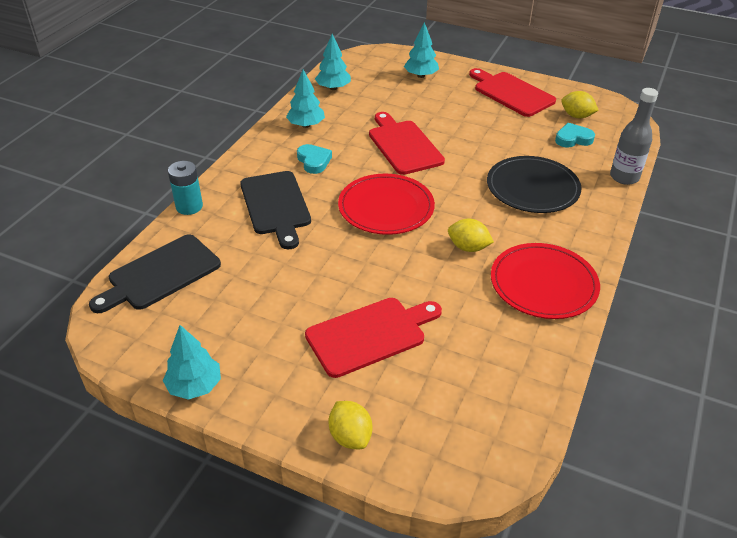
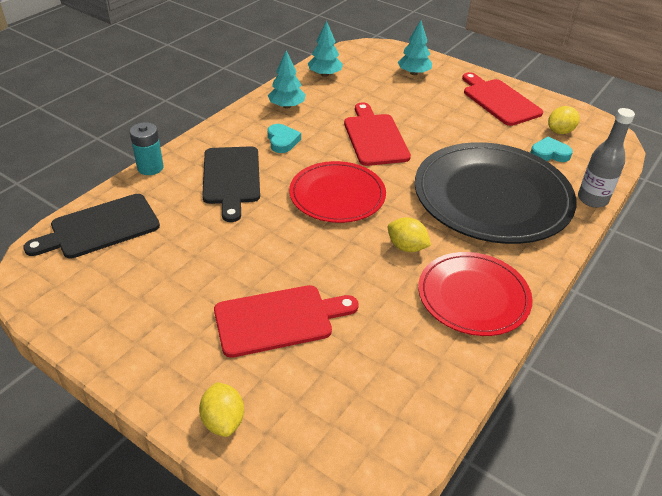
camera: 10 degrees right, 0 degrees up
(195, 386) = (92, 341): turquoise tree -> none
(532, 188) = (492, 197): black plate -> black plate, size x1.65
(576, 116) = (560, 131): yellow lemon -> yellow lemon turned 75 degrees counterclockwise

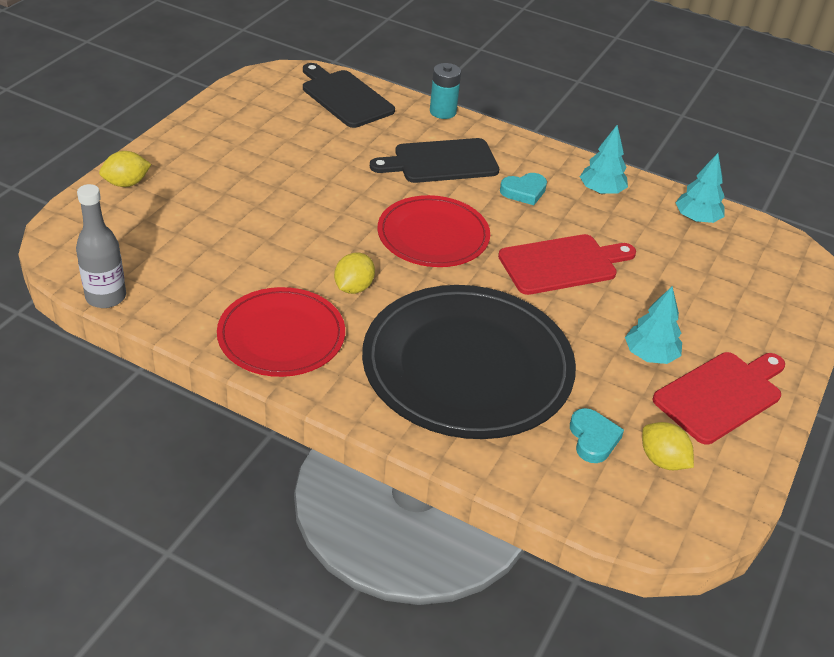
camera: 80 degrees right, 0 degrees up
(279, 319) = (238, 205): red cutting board -> none
(414, 73) = (752, 304): turquoise tree -> turquoise tree (650, 355)
(592, 199) = (491, 473): grey bottle -> grey bottle (106, 297)

